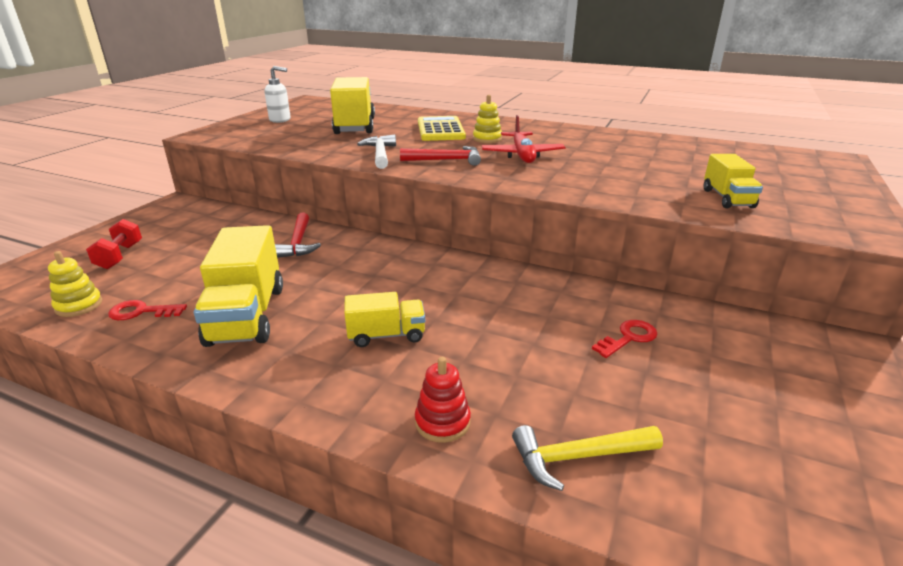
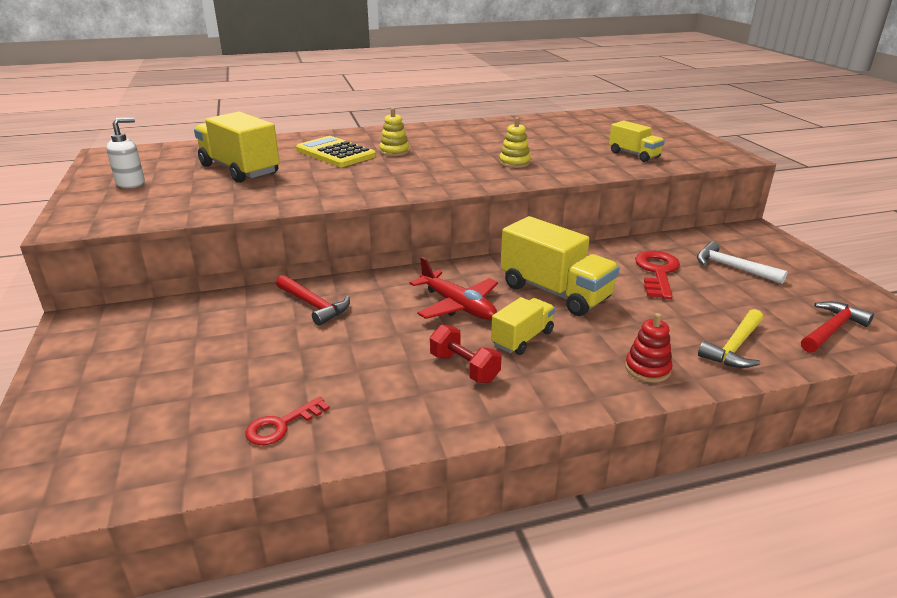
camera: 40 degrees left, 0 degrees up
(79, 305) = (195, 455): yellow stacking toy -> yellow stacking toy (514, 163)
(120, 256) = (133, 397): red dumbbell -> red dumbbell (464, 368)
(247, 315) = (389, 378): yellow truck -> yellow truck (555, 292)
(380, 154) = (332, 190): white hammer -> white hammer (732, 267)
(446, 160) = (402, 179): red hammer -> red hammer (831, 329)
(522, 155) = (451, 158): red plane -> red plane (457, 306)
(628, 338) = (657, 272): red key -> red key, size x1.56

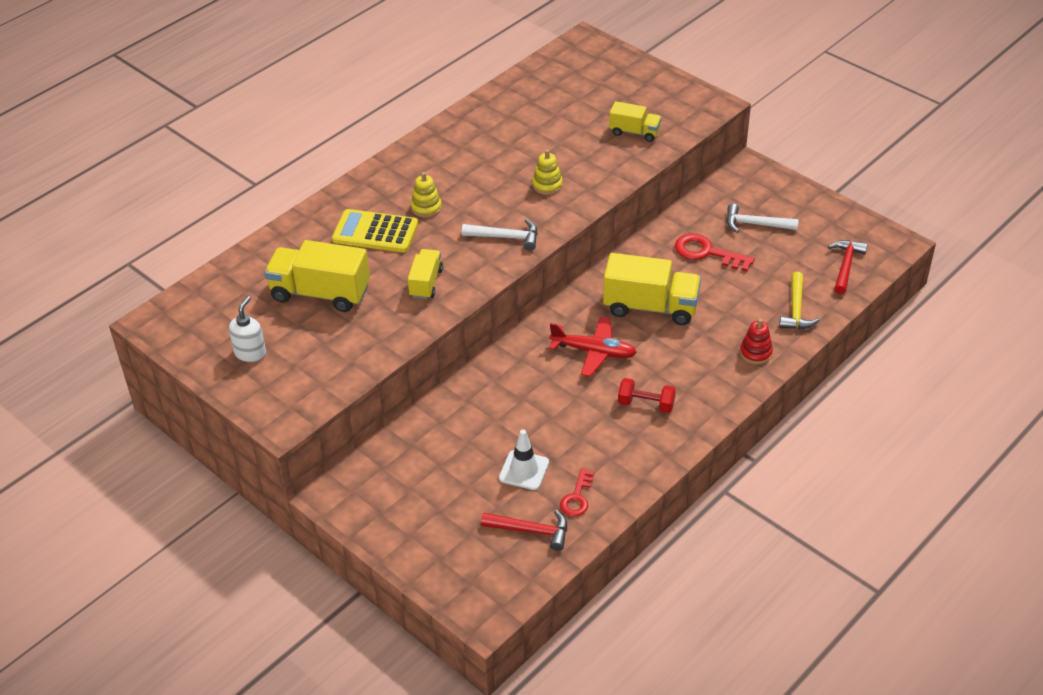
camera: 30 degrees left, 15 degrees up
(263, 374) = (524, 470): none -> white traffic cone
(314, 305) = (490, 398): red hammer -> red hammer (531, 531)
(436, 179) = (506, 237): none -> white hammer
(522, 339) = (662, 362): yellow truck -> yellow truck (426, 283)
(657, 272) = (707, 253): red key -> red key turned 45 degrees counterclockwise

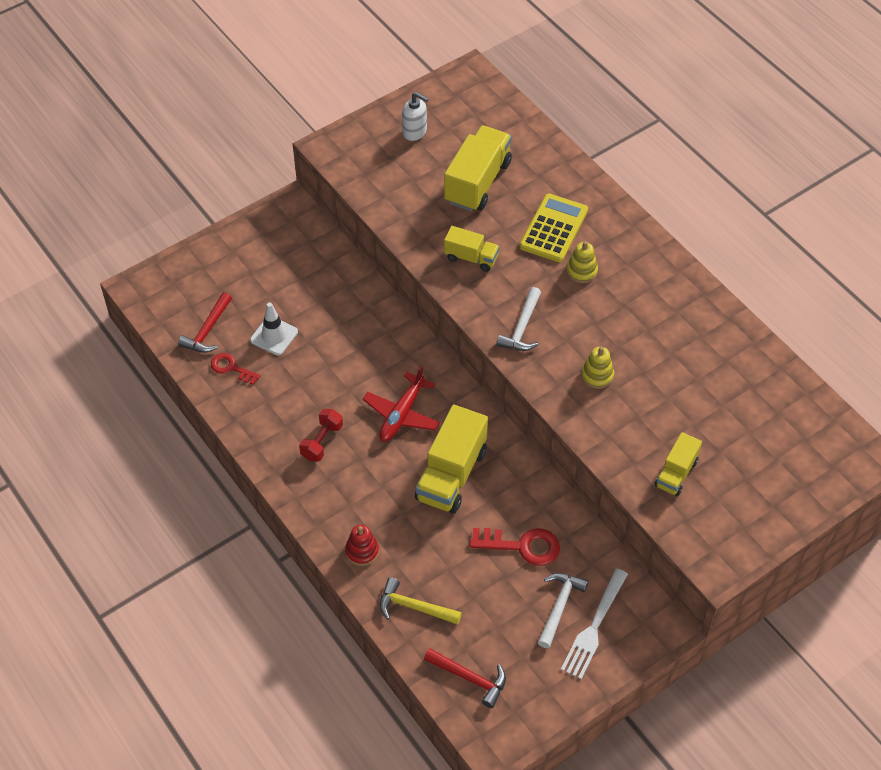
camera: 100 degrees right, 10 degrees up
(707, 253) = (522, 546): red key -> red key turned 60 degrees clockwise
(765, 203) = (594, 627): none -> white fork

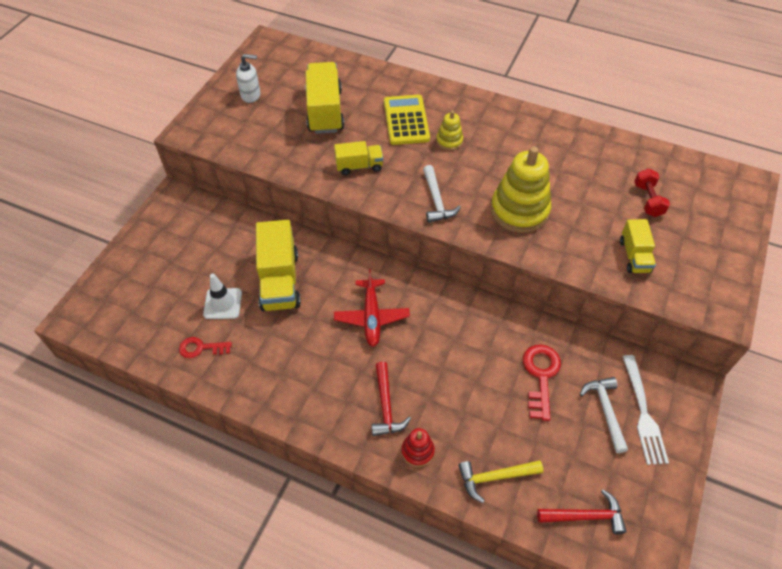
camera: 30 degrees left, 0 degrees up
(208, 330) = (160, 326): red hammer -> red hammer (386, 406)
(322, 442) = (320, 372): red dumbbell -> red dumbbell (648, 200)
(451, 475) = (445, 346): yellow truck -> yellow truck (280, 281)
(522, 546) = (540, 376): red key -> red key turned 60 degrees counterclockwise
(597, 375) = (519, 210): yellow stacking toy -> yellow stacking toy, size x2.03

